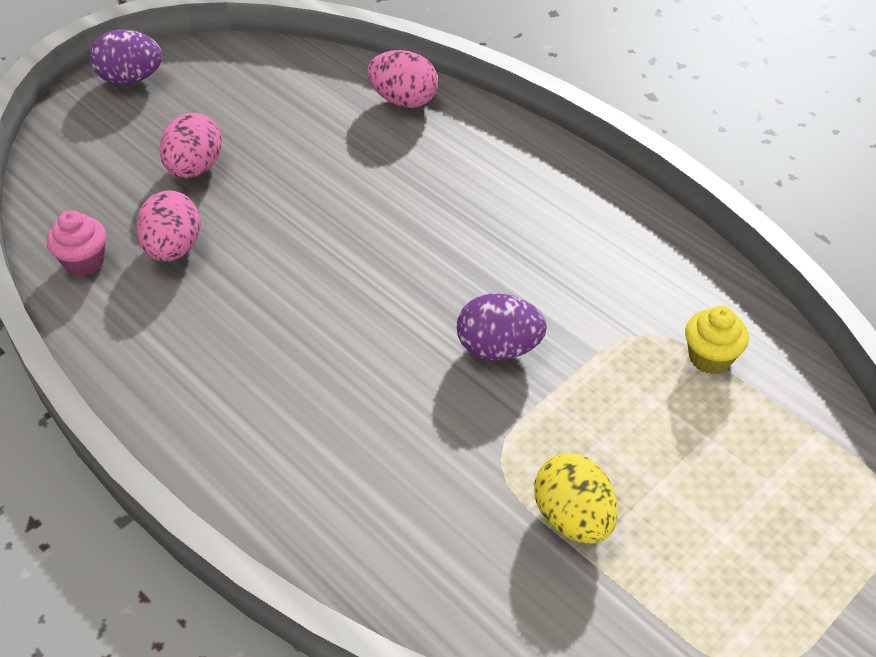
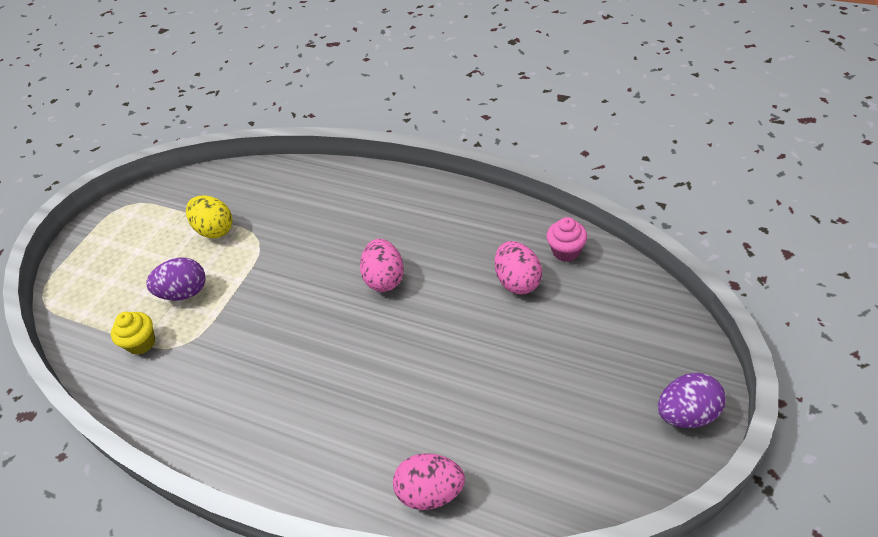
camera: 165 degrees right, 0 degrees up
(194, 168) = (555, 346): pink egg -> pink egg (385, 278)
(498, 348) = (276, 298): purple egg -> purple egg (184, 292)

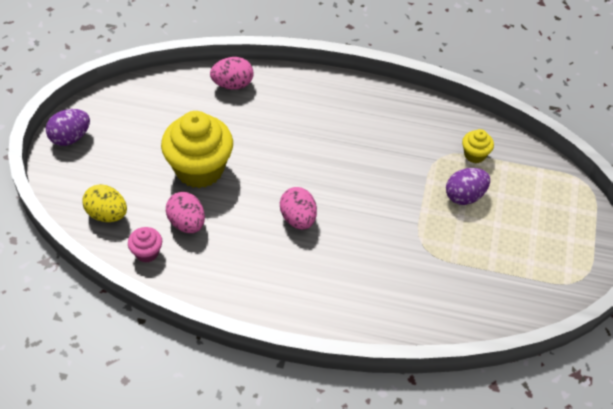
camera: 160 degrees right, 5 degrees up
(215, 229) = (472, 256): yellow egg -> yellow egg (107, 214)
(497, 349) = (199, 169): none -> yellow cupcake

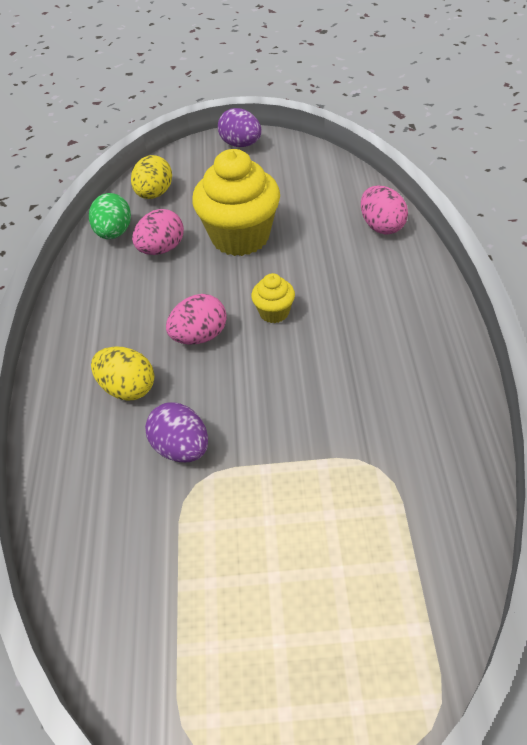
camera: 80 degrees right, 5 degrees down
(147, 252) = (114, 233): pink cupcake -> green egg
(331, 271) = (127, 388): none -> yellow egg
(465, 196) = (312, 516): purple egg -> purple egg (181, 448)
(474, 155) = (405, 513): yellow cupcake -> yellow cupcake (274, 312)

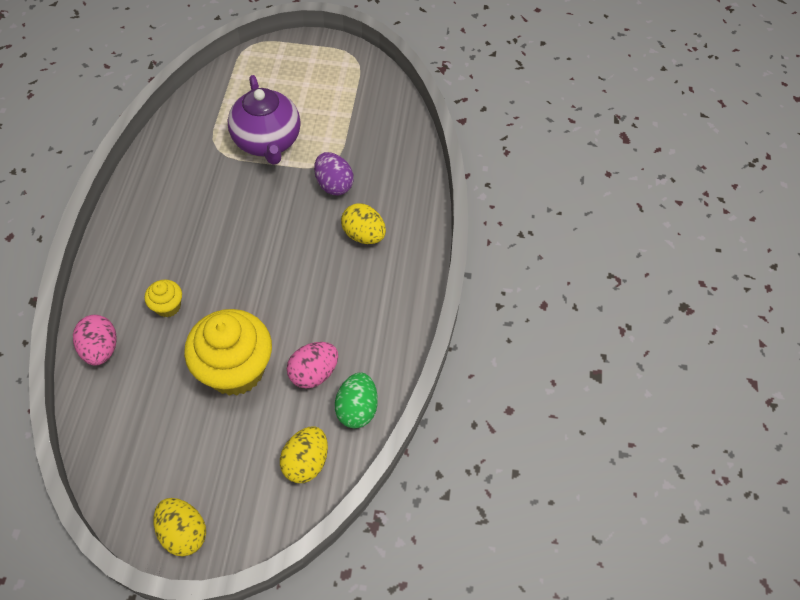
camera: 175 degrees left, 10 degrees up
(199, 336) = (301, 267): pink egg -> none
(241, 144) = (184, 532): purple egg -> yellow egg
(274, 312) = (236, 275): yellow cupcake -> yellow cupcake (168, 306)
(304, 497) = (267, 142): none -> purple teapot

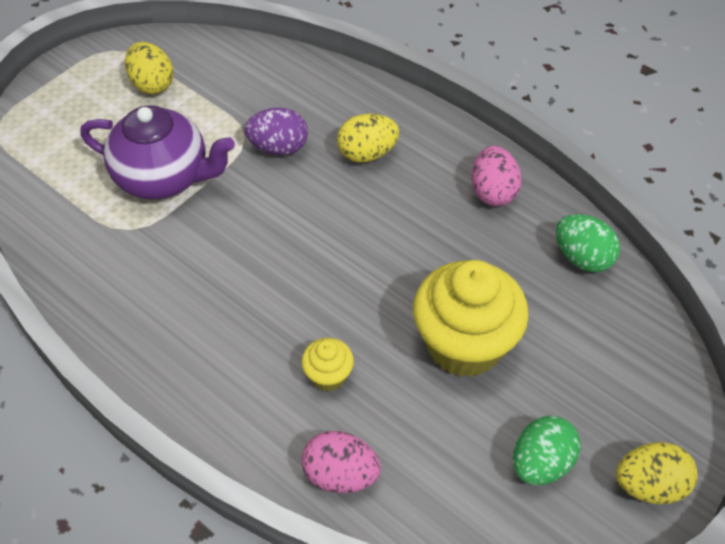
camera: 55 degrees left, 5 degrees down
(166, 457) = (541, 463): none -> green egg
(306, 462) = (621, 330): yellow egg -> yellow egg (152, 84)
(314, 373) = (515, 275): pink egg -> pink egg (493, 192)

